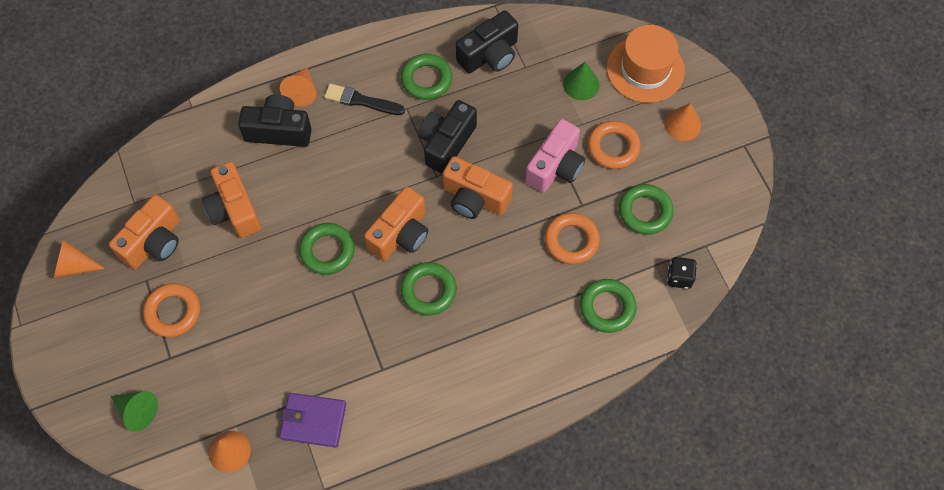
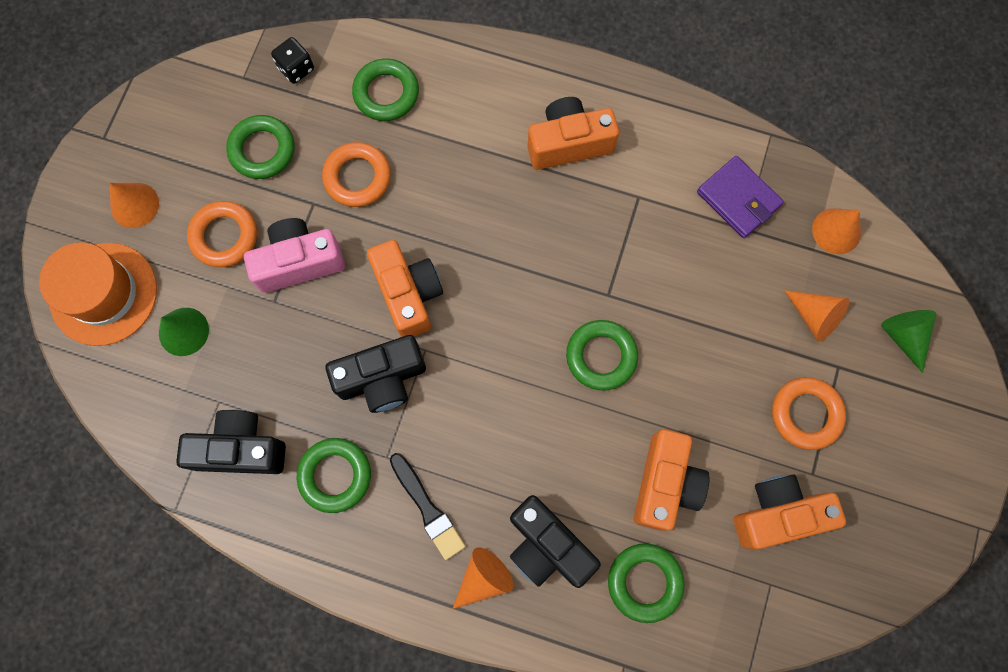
camera: 140 degrees left, 10 degrees up
(74, 266) = (883, 554): orange cone -> orange cone (814, 317)
(400, 234) = (514, 315): orange camera -> orange camera (568, 144)
(428, 290) = (534, 236): green ring -> green ring (644, 582)

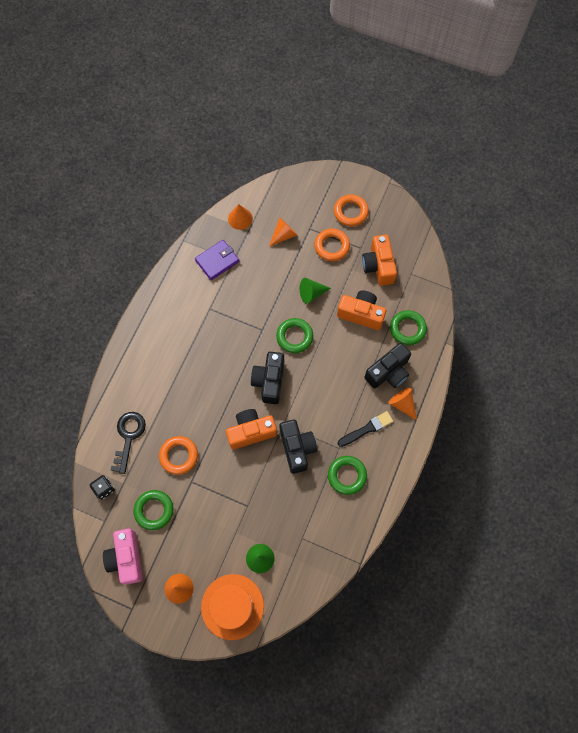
camera: 85 degrees left, 5 degrees down
(224, 236) = (205, 534): orange ring -> orange ring (350, 212)
(241, 449) = (329, 526): black camera -> black camera (269, 381)
(299, 262) = (226, 491): pink camera -> pink camera (126, 558)
(386, 93) = (128, 437): green ring -> black key
(568, 144) = (174, 341): orange camera -> none
(903, 336) = (297, 198): green cone -> green cone (311, 293)

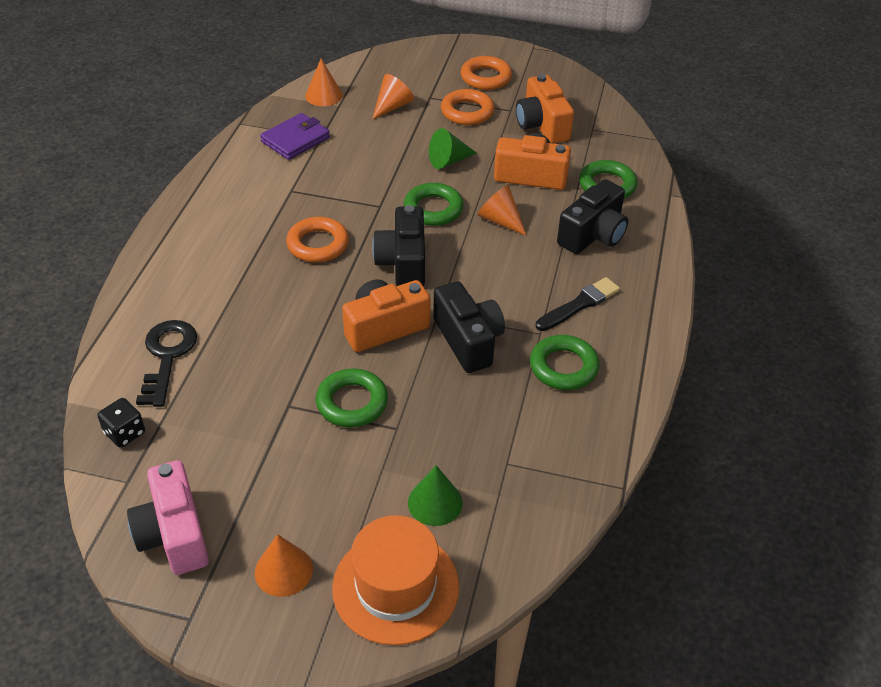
camera: 10 degrees left, 25 degrees down
(154, 510) = (222, 454): green ring -> green ring (352, 402)
(179, 456) = (261, 372): orange ring -> orange ring (318, 244)
(402, 404) = (628, 269): orange cone -> orange cone (500, 220)

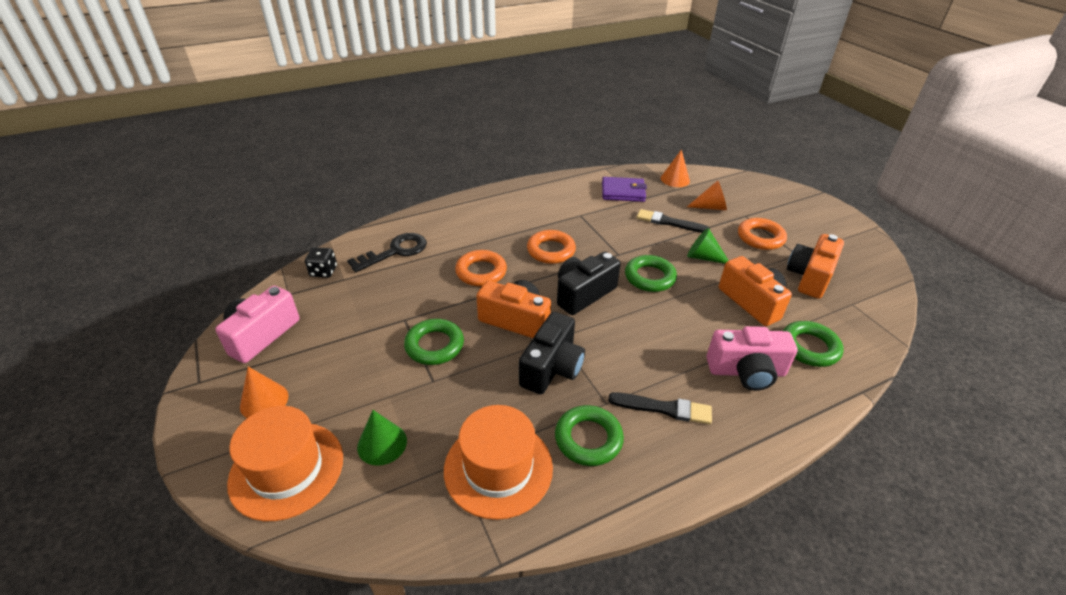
camera: 50 degrees right, 5 degrees down
(378, 145) = (669, 222): none -> black brush
(486, 77) = (806, 226): orange ring -> orange ring (481, 272)
(500, 220) = (686, 314): orange cone -> none
(537, 439) = (498, 468): none -> orange hat
(593, 235) = (746, 371): black camera -> pink camera

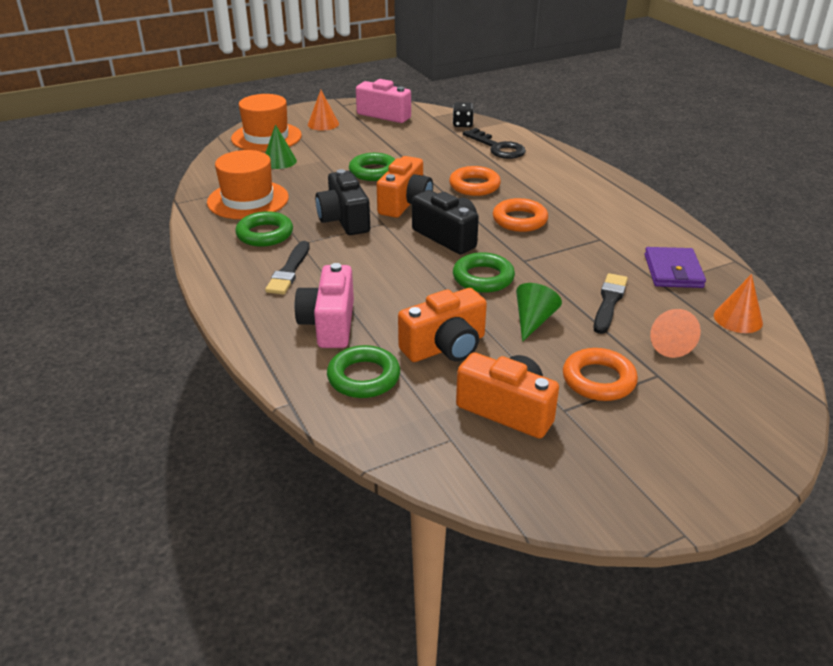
camera: 90 degrees right, 5 degrees down
(552, 368) = (344, 220): black camera -> black camera turned 45 degrees clockwise

